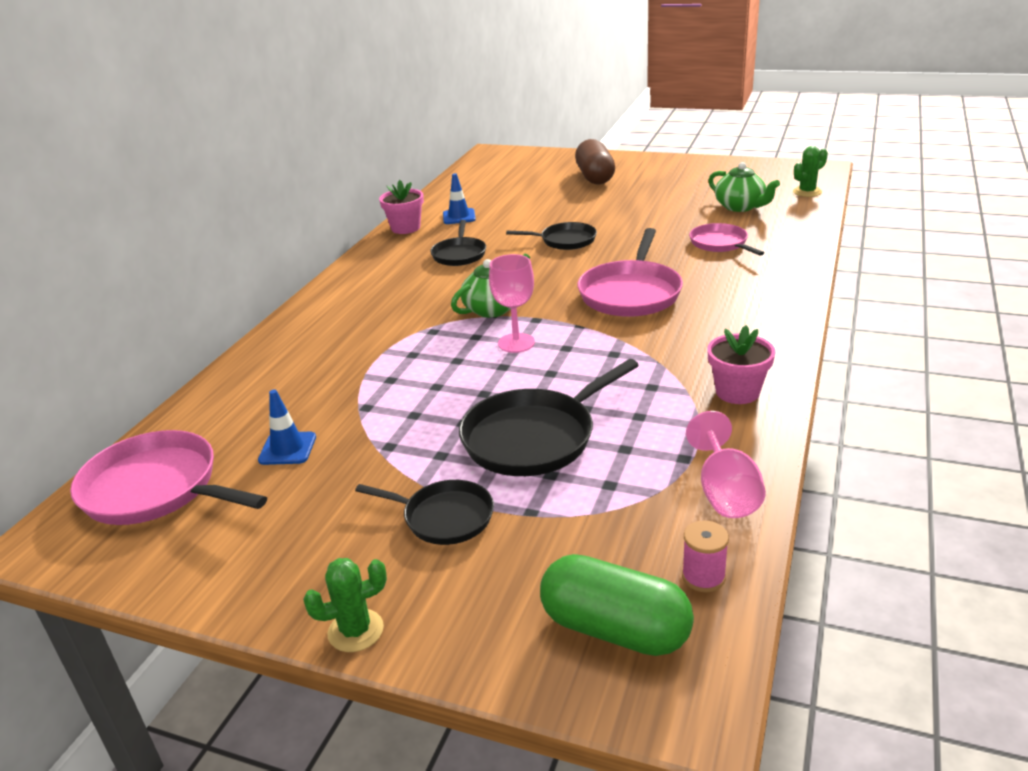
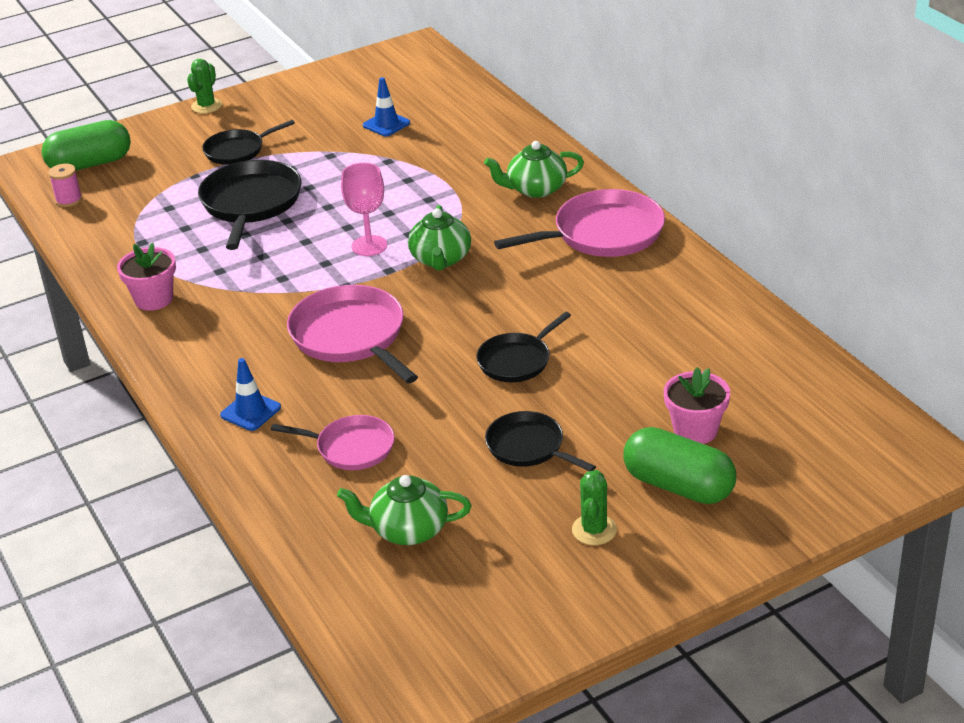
camera: 130 degrees right, 5 degrees up
(156, 488) = (415, 80): pink pan -> pink pan (603, 233)
(344, 320) = (535, 189): none -> green teapot
(405, 228) = (708, 284): pink flower pot -> pink flower pot (695, 430)
(459, 217) = (691, 328): blue traffic cone -> blue traffic cone (250, 411)
(459, 254) = (583, 288): black pan -> black pan (528, 447)
(595, 177) = (678, 486): brown capsule -> green capsule
(725, 492) = (97, 238): pink goblet -> none
(807, 192) = (360, 616): green cactus -> green cactus (594, 530)

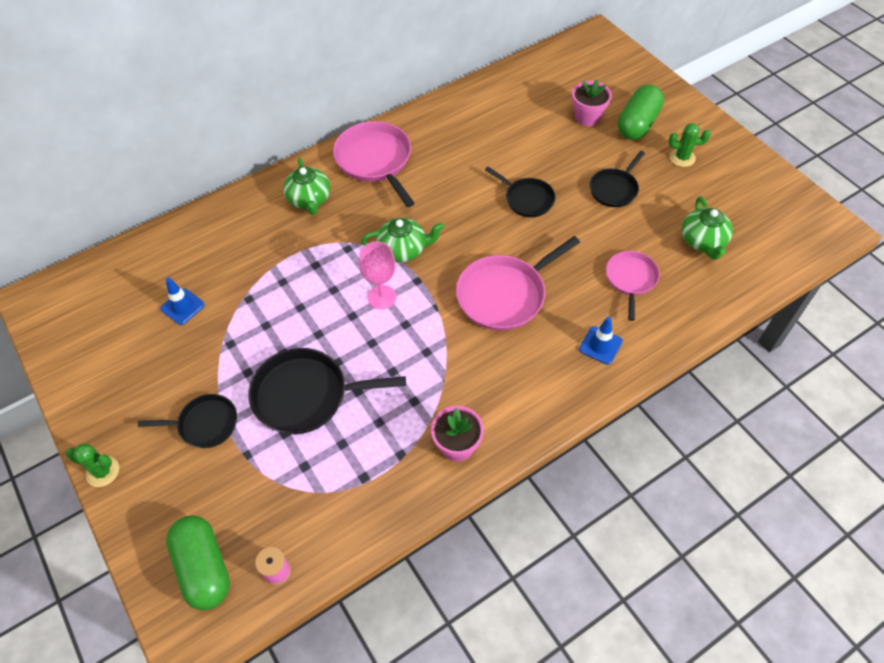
camera: 95 degrees left, 20 degrees up
(237, 151) = (205, 424): black pan -> black pan turned 60 degrees counterclockwise

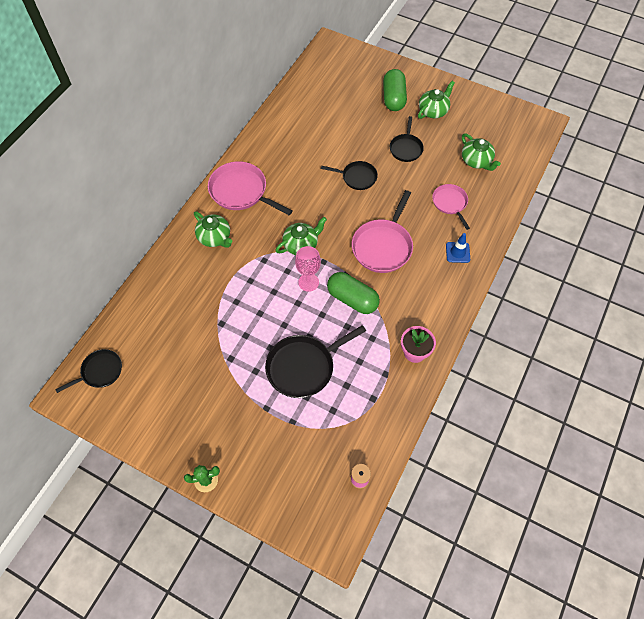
camera: 30 degrees left, 5 degrees up
(182, 307) = (179, 349): blue traffic cone -> none
(204, 568) = (314, 501): green capsule -> green capsule (352, 299)
(205, 424) = (252, 417): black pan -> black pan (100, 371)
(587, 117) = (360, 105): pink flower pot -> none
(682, 158) = (433, 111): green cactus -> green teapot

